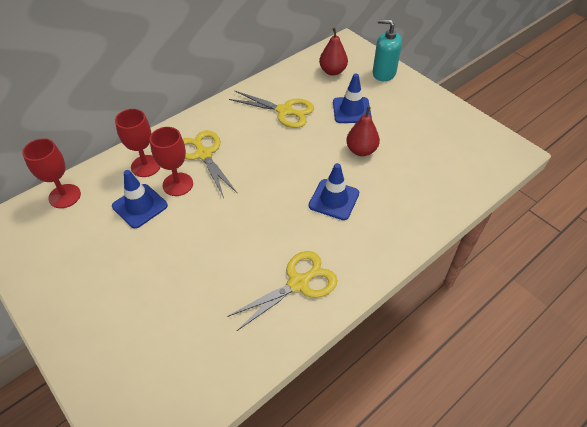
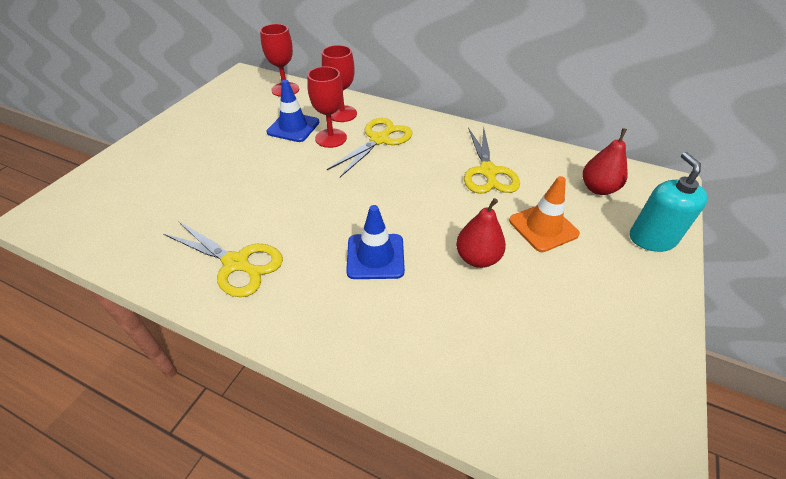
camera: 65 degrees right, 5 degrees down
(351, 110) = (543, 227): blue traffic cone -> orange traffic cone

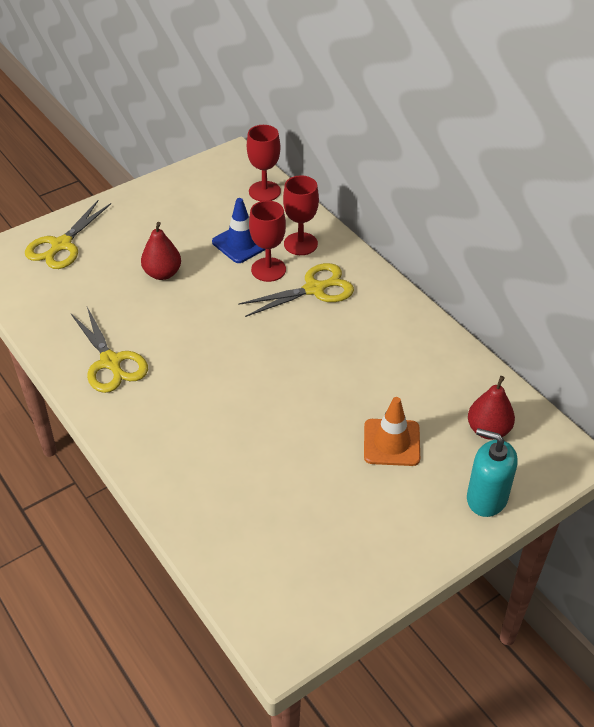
camera: 30 degrees right, 0 degrees up
(375, 256) = (221, 403): blue traffic cone -> none
(477, 258) = (305, 443): red pear -> red pear (162, 273)
(488, 172) = (392, 367): yellow scissors -> yellow scissors (61, 245)
(652, 239) = (486, 498): turquoise soap dispenser -> turquoise soap dispenser turned 90 degrees counterclockwise

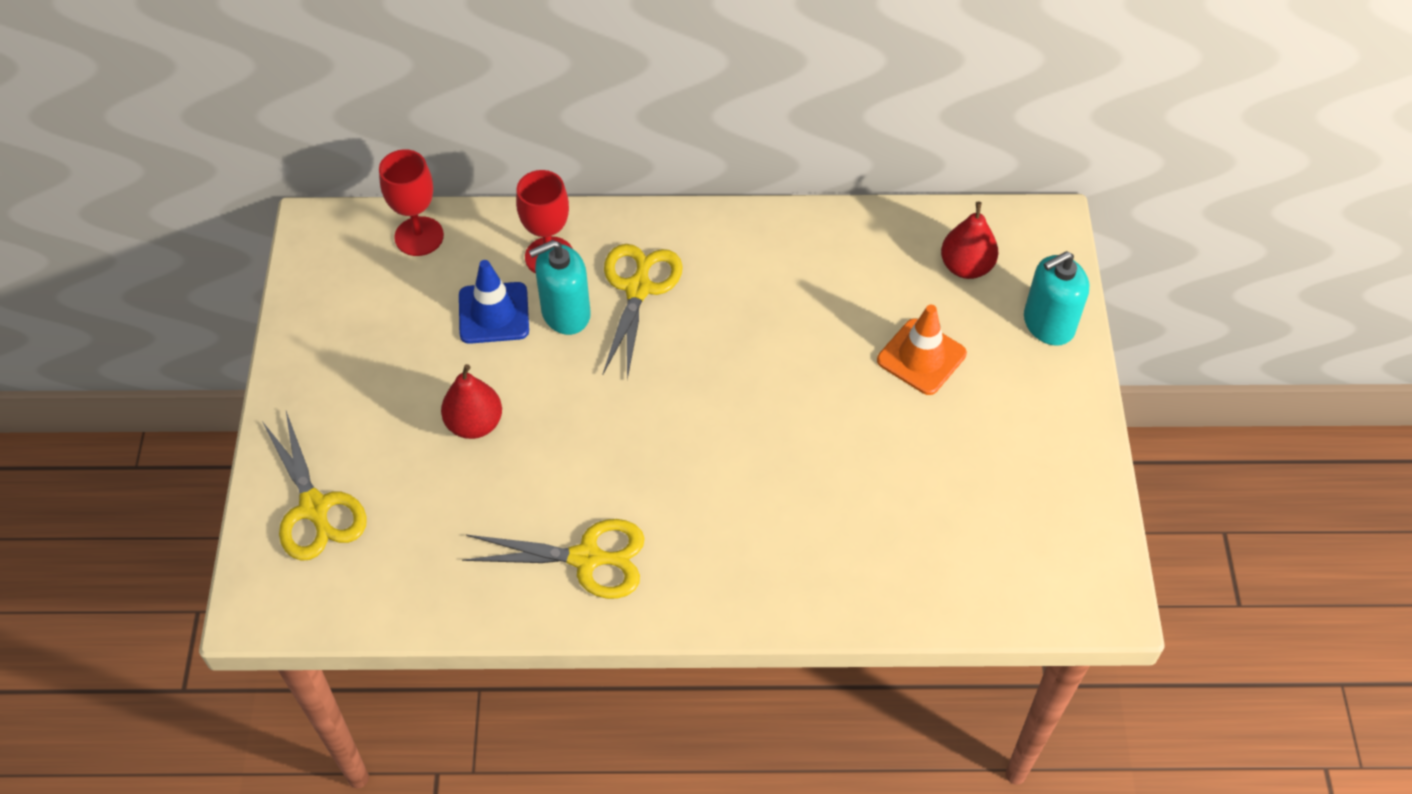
camera: 55 degrees left, 10 degrees up
(268, 269) = (565, 313): red goblet -> turquoise soap dispenser

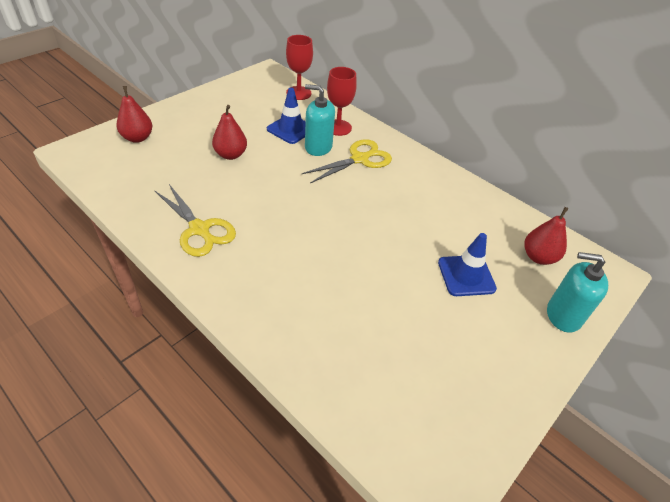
camera: 40 degrees right, 10 degrees down
(314, 508) = (137, 138): yellow scissors -> red pear
(921, 357) = (466, 275): orange traffic cone -> blue traffic cone

